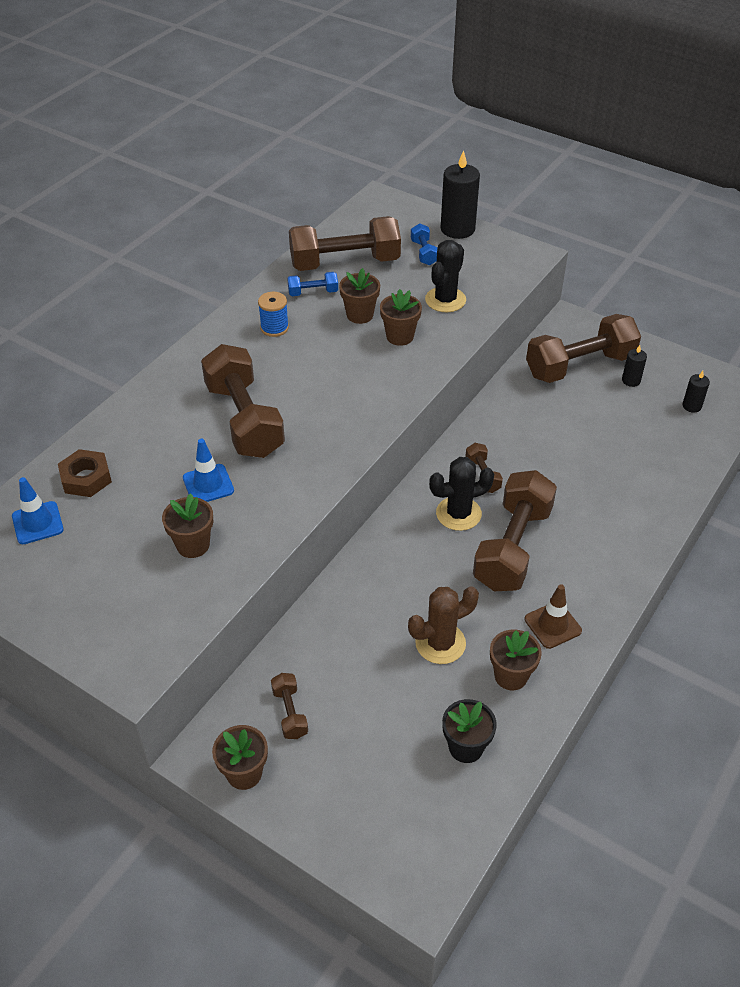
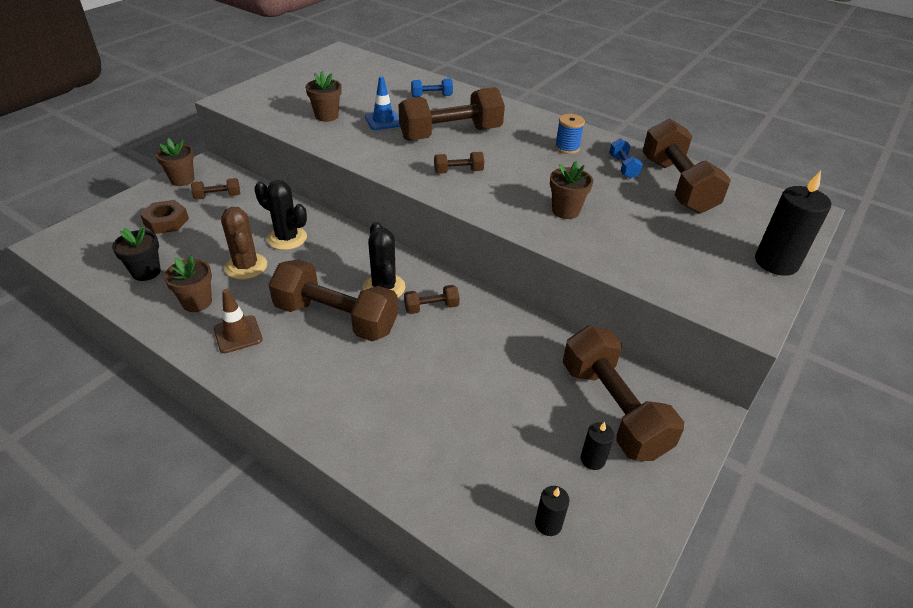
camera: 90 degrees right, 5 degrees down
(37, 523) = (362, 70): blue traffic cone -> none
(86, 478) = (398, 82): brown nut -> brown nut (166, 221)
(332, 411) = (458, 171): none -> brown dumbbell
(360, 315) = (595, 190): brown flower pot -> none
(424, 253) = (716, 234): blue dumbbell -> blue dumbbell (431, 96)
(445, 300) = (633, 243): black cactus -> black cactus (287, 238)

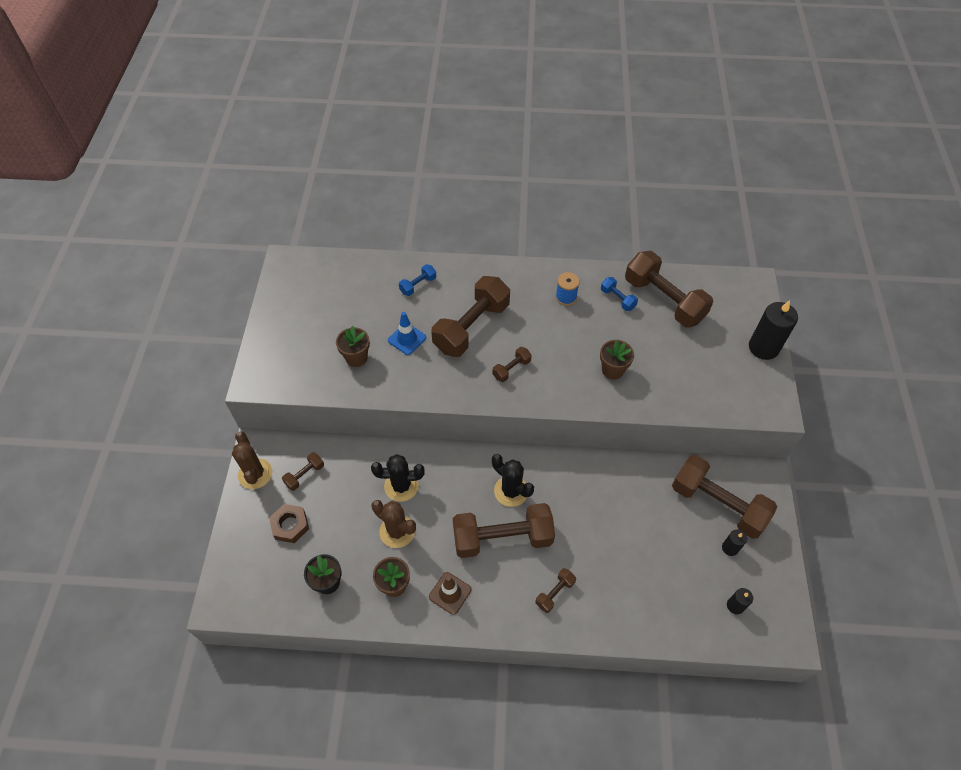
camera: 30 degrees left, 15 degrees up
(182, 180) = (255, 474): brown flower pot -> brown cactus
(431, 307) = (556, 489): brown dumbbell -> brown dumbbell (555, 593)

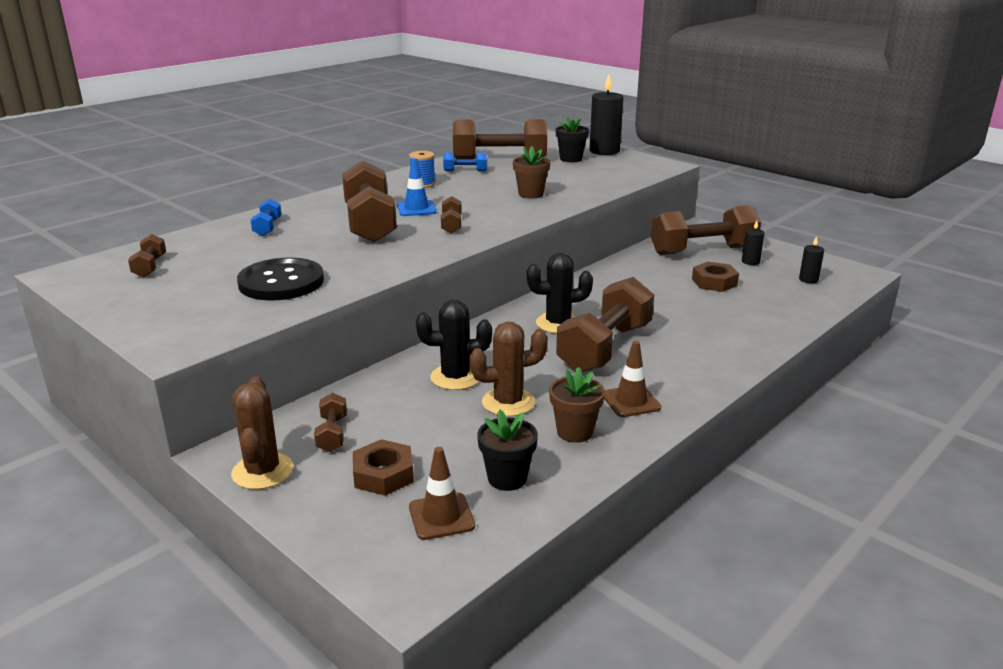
camera: 50 degrees left, 30 degrees down
(255, 474) = (262, 471): brown cactus -> brown cactus turned 60 degrees clockwise
(277, 576) = (441, 516): none -> brown traffic cone
(356, 358) = (281, 282): brown flower pot -> black button
(401, 486) = (455, 377): black cactus -> black cactus turned 45 degrees clockwise
(407, 339) = (316, 252): blue traffic cone -> blue traffic cone (416, 209)
(555, 593) = (703, 346): brown dumbbell -> brown dumbbell (150, 266)
(665, 544) = (714, 282): none -> brown nut
(717, 340) = (571, 159): none -> black flower pot

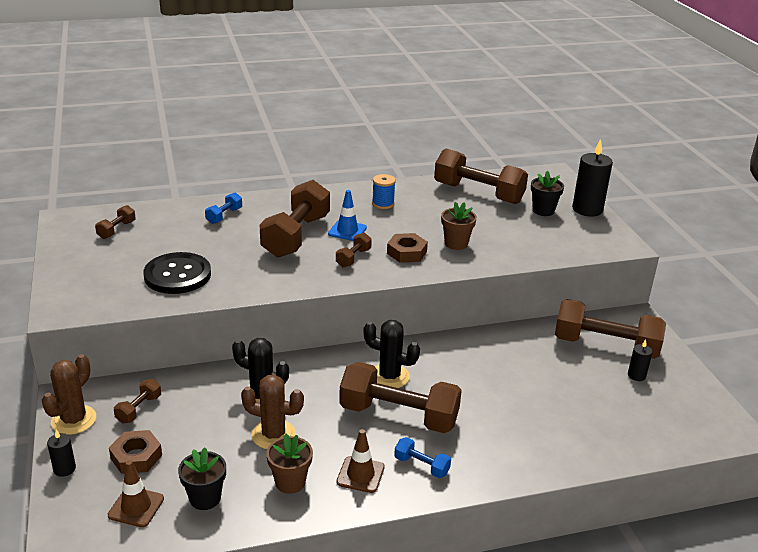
camera: 30 degrees right, 5 degrees up
(465, 171) = (434, 198): blue dumbbell -> blue dumbbell (421, 466)
(605, 348) = (398, 416): brown dumbbell -> brown dumbbell turned 45 degrees clockwise
(714, 282) = (572, 385): brown nut -> brown nut (407, 252)
(808, 279) = (668, 417): black candle -> black candle (64, 469)

